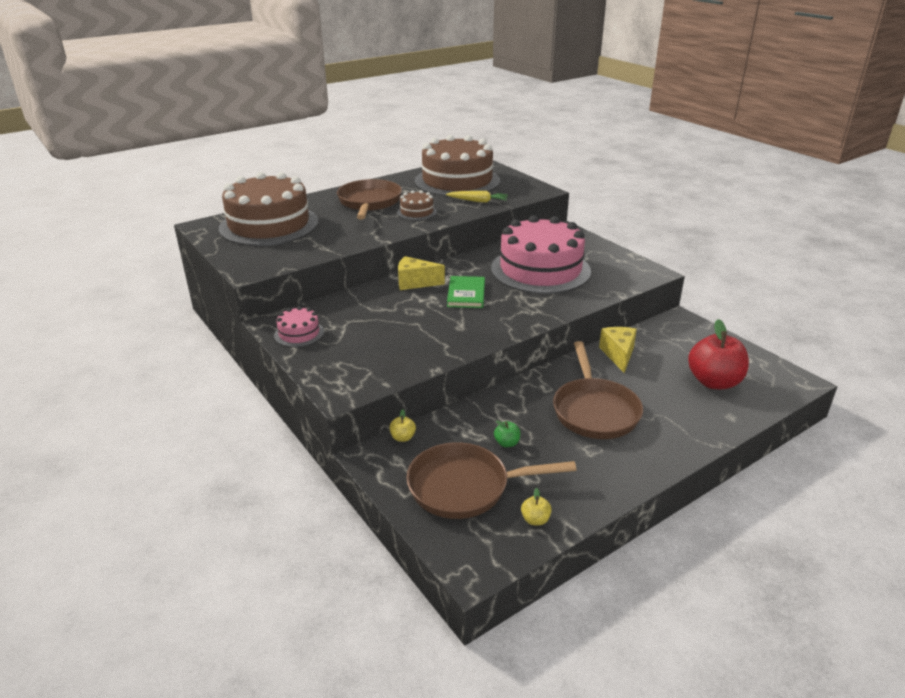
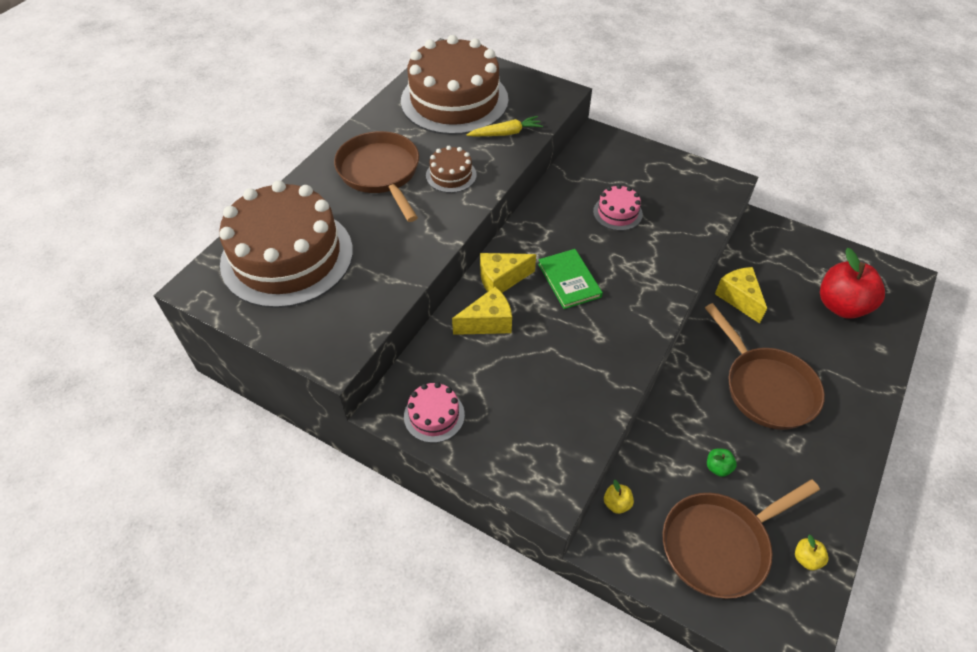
camera: 25 degrees left, 20 degrees up
(383, 300) = (488, 323): none -> yellow cheese
(540, 270) = (617, 213): pink cake -> pink cake, size x0.43

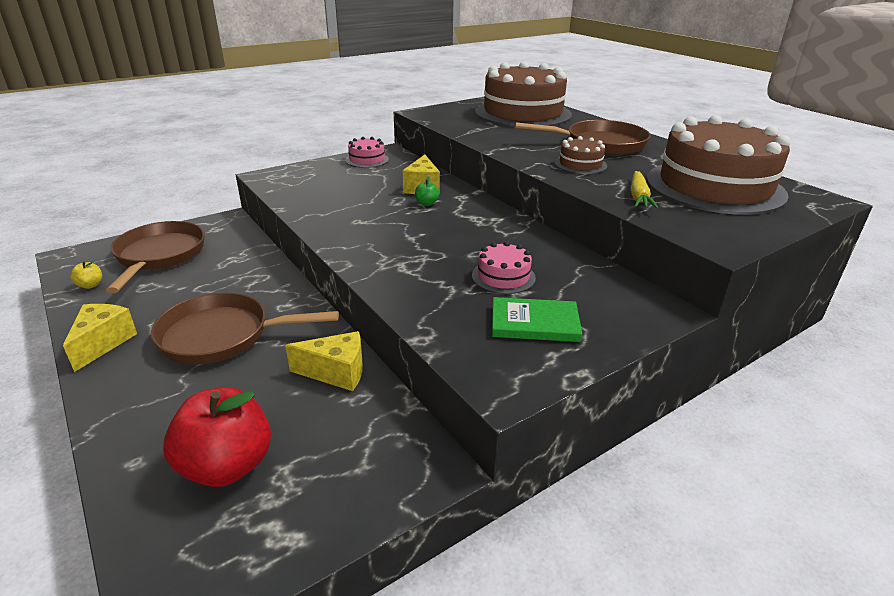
camera: 115 degrees right, 20 degrees down
(501, 280) = (462, 201): yellow cheese -> yellow cheese (103, 343)
(569, 280) = (432, 226): green book -> green book (534, 323)
(616, 503) = (243, 231): yellow apple -> none
(718, 467) = (202, 277): green apple -> green apple (426, 203)

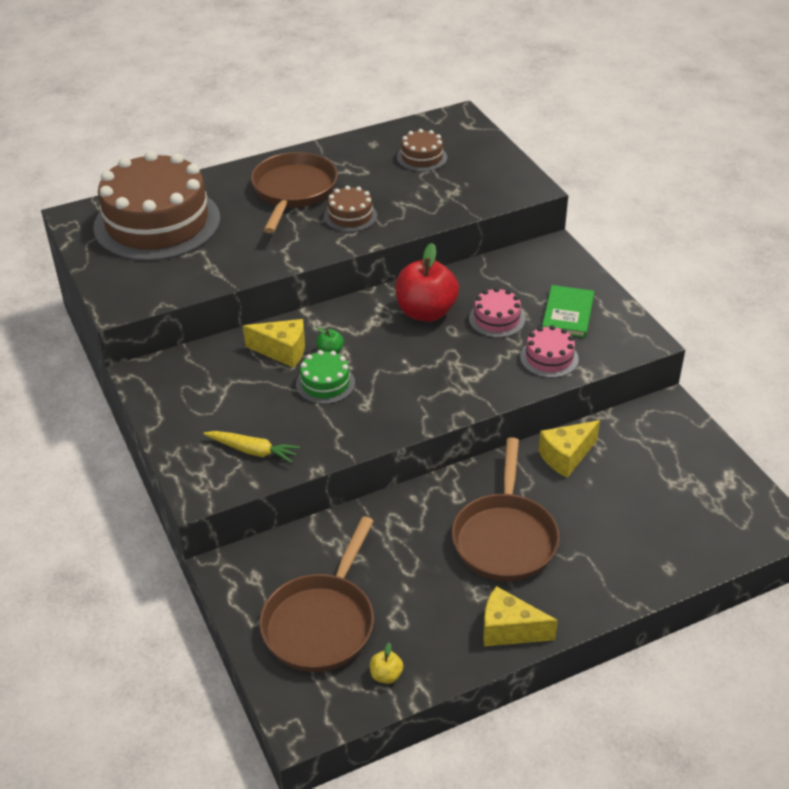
camera: 80 degrees left, 10 degrees up
(159, 256) = (321, 623): brown pan -> brown pan turned 75 degrees counterclockwise
(227, 466) = (670, 513): red apple -> red apple (426, 312)
(336, 373) = (566, 456): yellow cheese -> yellow cheese turned 135 degrees counterclockwise
(367, 160) = (170, 394): pink cake -> pink cake (549, 358)
(385, 204) = (325, 383): none -> green cake
(638, 197) = (437, 202): yellow carrot -> yellow carrot (252, 451)
(714, 186) = (422, 157): brown cake -> brown cake, size x0.43

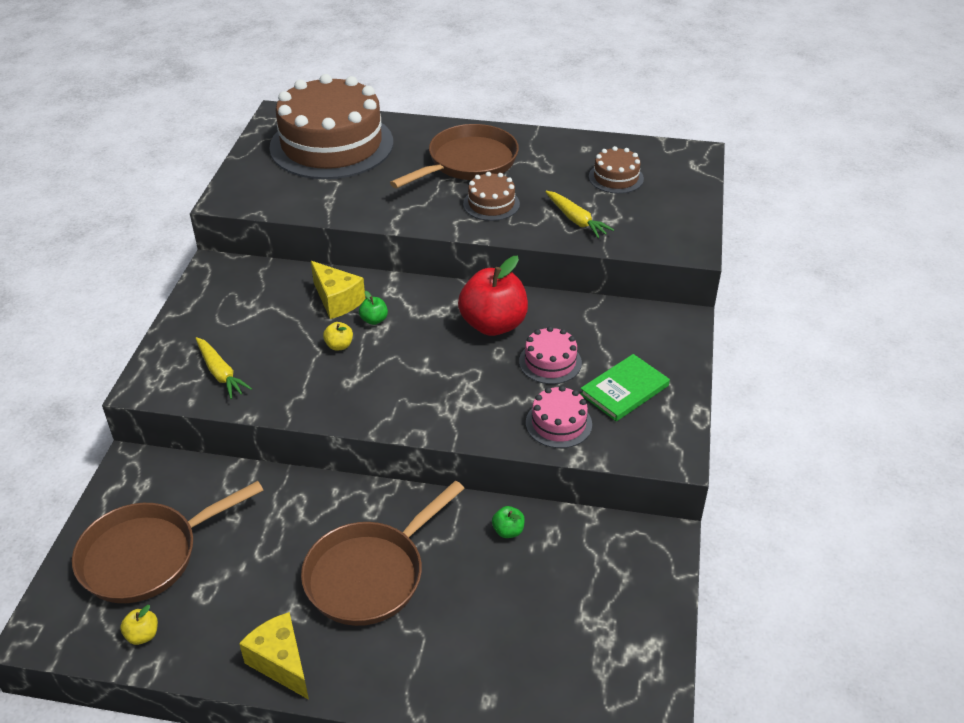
camera: 35 degrees right, 0 degrees up
(325, 383) = (339, 345): green cake -> yellow apple
(429, 201) = (576, 220): none -> yellow carrot
(566, 456) = (508, 531): yellow cheese -> green apple

